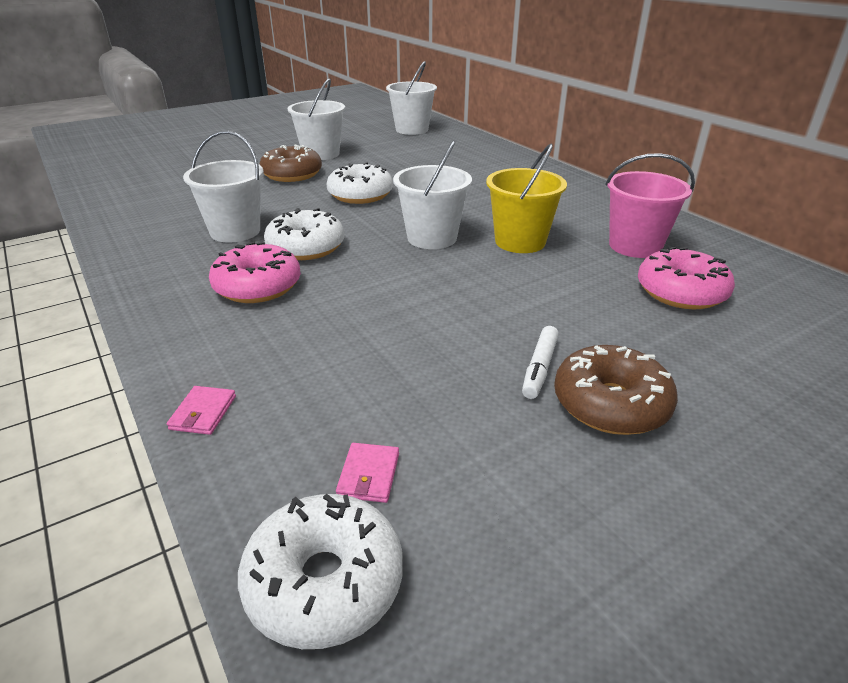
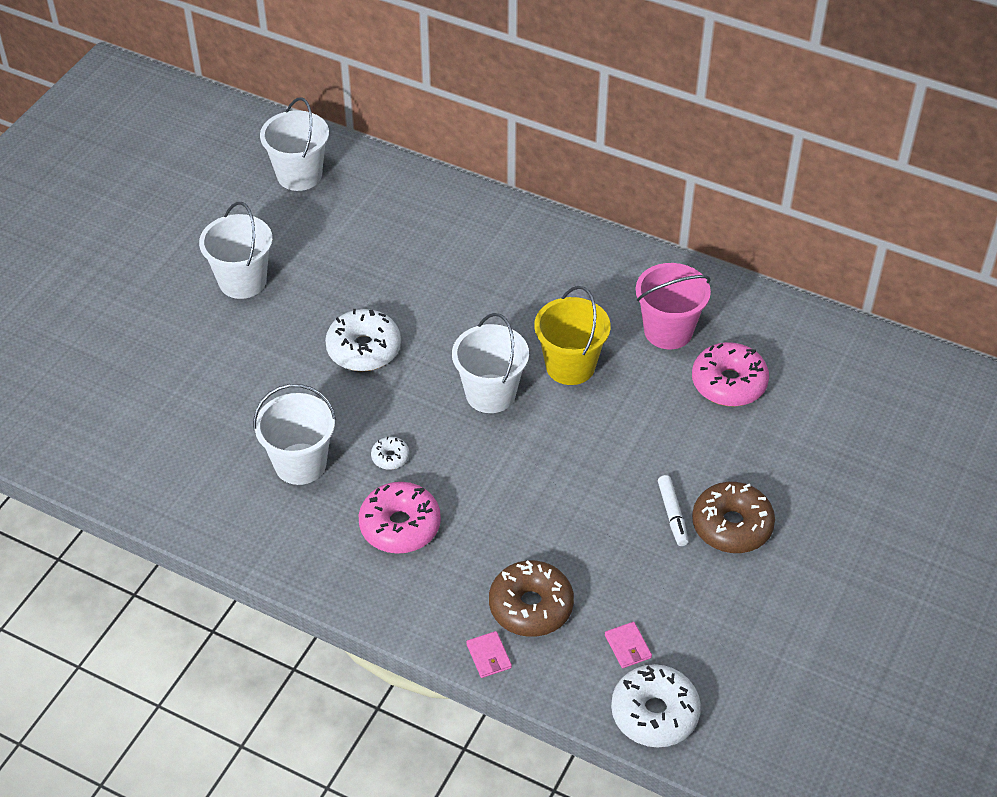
camera: 30 degrees left, 15 degrees up
(292, 174) = (253, 339): brown donut -> brown donut (531, 606)
(306, 247) = (390, 457): white donut -> white donut, size x0.49

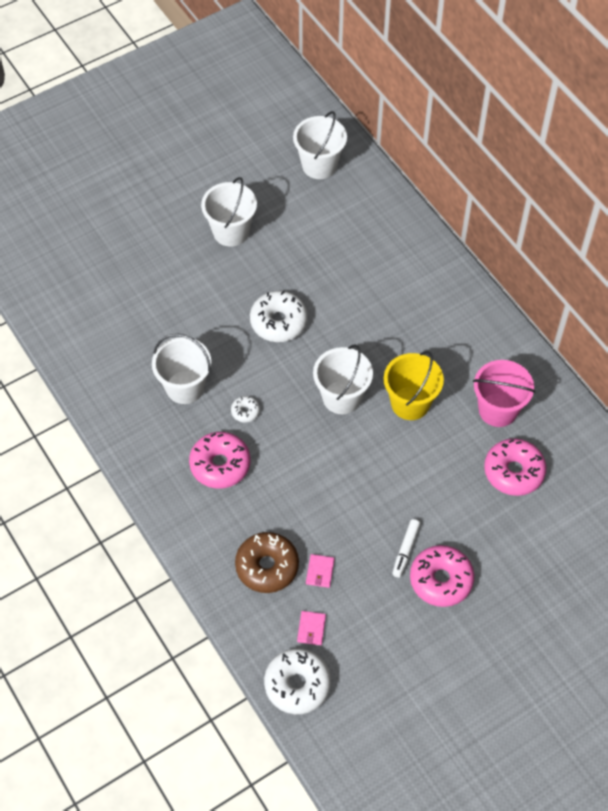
camera: 30 degrees right, 10 degrees up
(489, 656) = (217, 586): pink wallet -> pink wallet (320, 572)
(732, 526) = (441, 580): brown donut -> pink donut

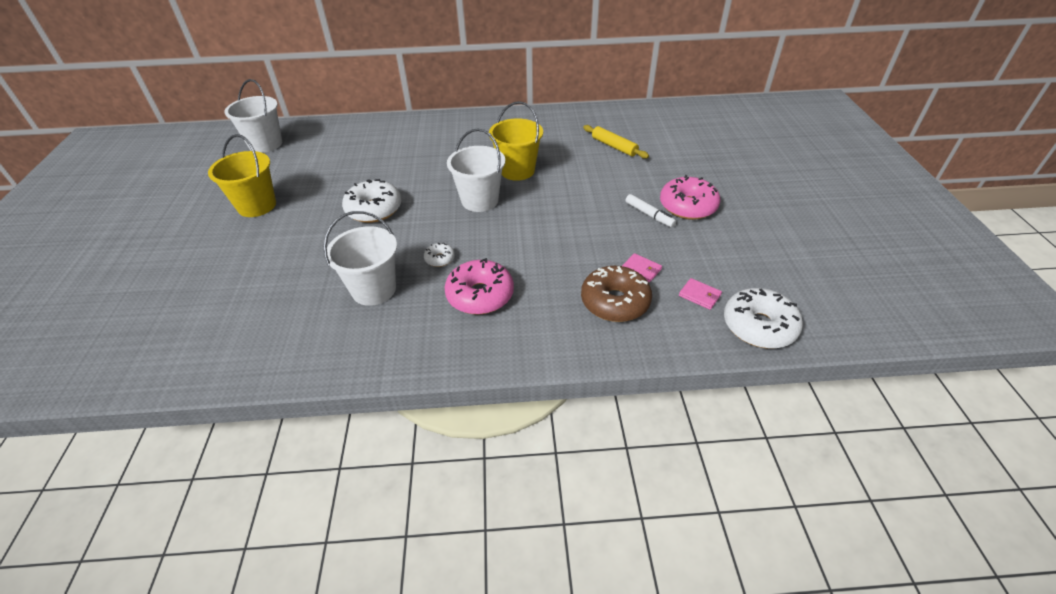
camera: 60 degrees left, 15 degrees down
(231, 231) = (257, 206): white bucket -> yellow bucket
(498, 410) = (558, 137): pink bucket -> none
(513, 471) = (614, 146): pink donut -> yellow rolling pin

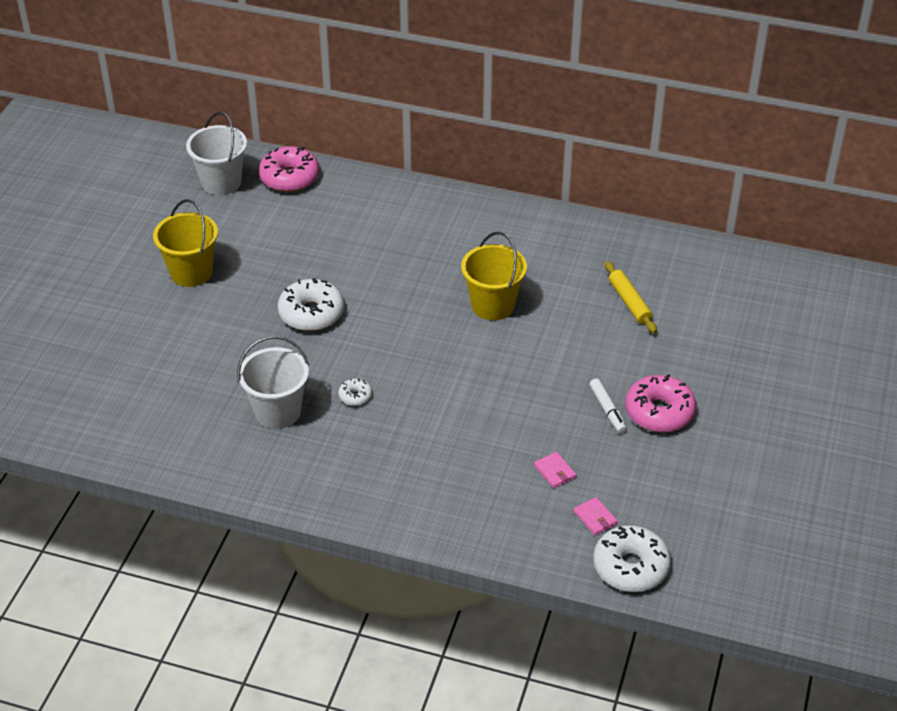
camera: 20 degrees right, 0 degrees up
(480, 200) = (430, 335): white bucket -> none
(480, 295) = (377, 449): pink donut -> pink donut (289, 177)
(615, 302) = (505, 498): brown donut -> none

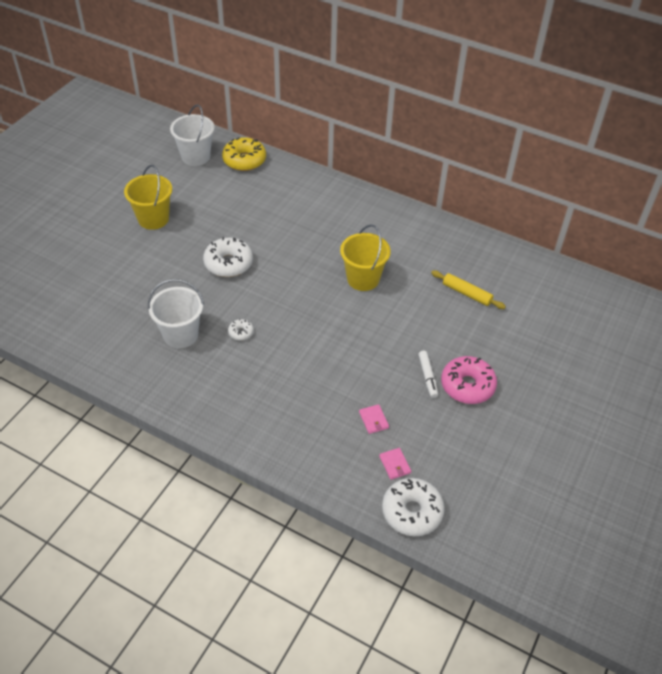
camera: 10 degrees right, 5 degrees up
(289, 177) = (244, 160): pink donut -> yellow donut
(629, 302) = (466, 293): yellow rolling pin -> yellow rolling pin turned 45 degrees counterclockwise

